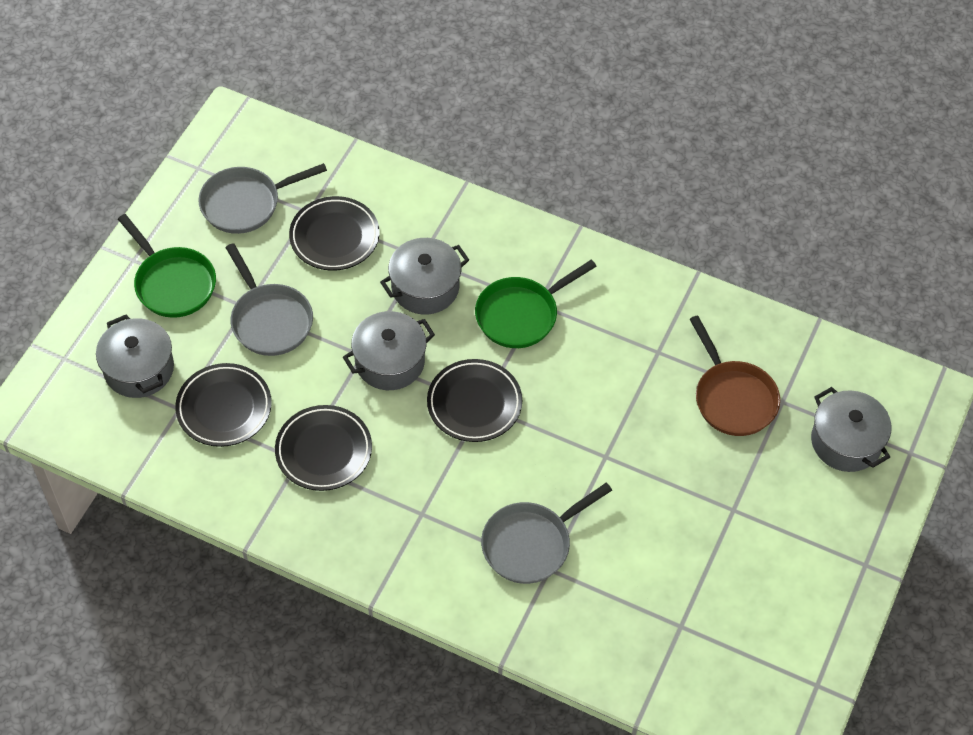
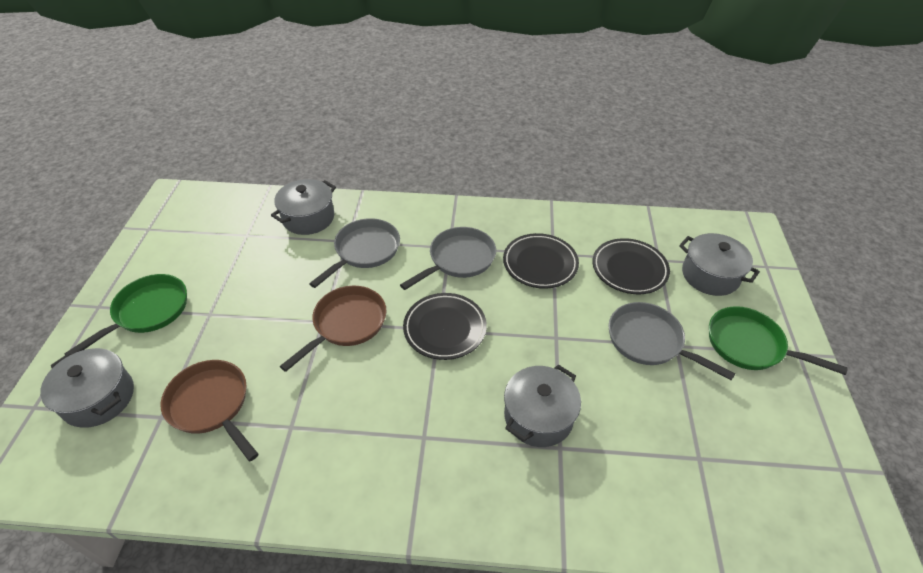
camera: 160 degrees right, 10 degrees down
(245, 203) = (762, 445): grey pan -> grey pan (459, 259)
(334, 237) = (654, 439): black plate -> none
(390, 362) = (530, 339): grey pot -> grey pot (308, 218)
(521, 314) = (436, 420): green pan -> green pan (148, 311)
(579, 444) = (347, 324): none -> brown pan

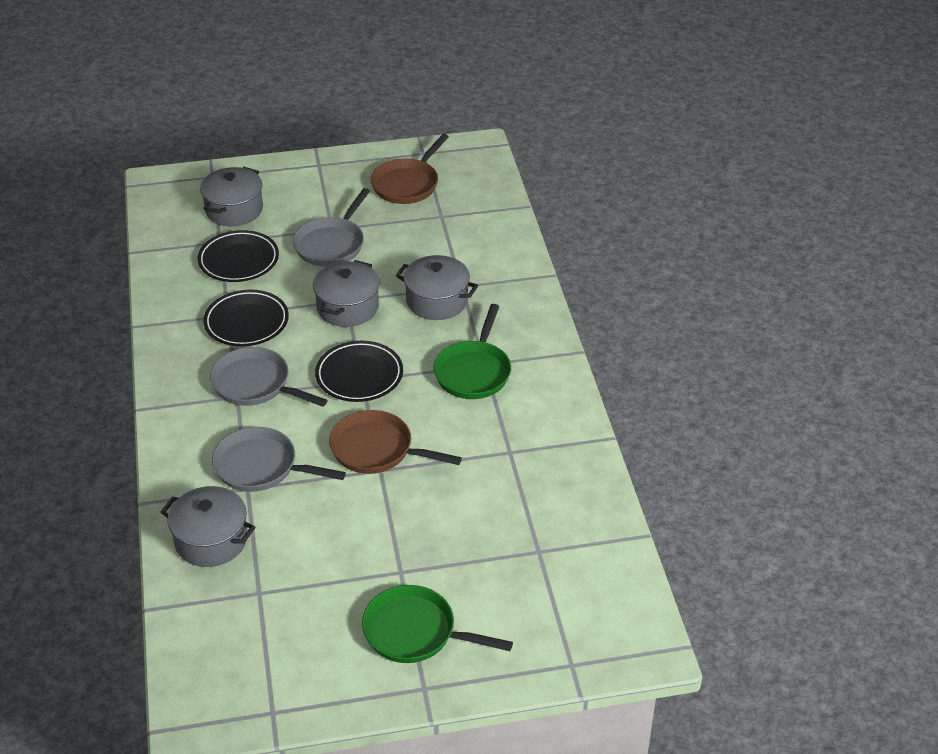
camera: 105 degrees left, 5 degrees down
(99, 398) = (539, 613): grey pot -> grey pot (347, 307)
(211, 405) = (510, 518): brown pan -> brown pan (407, 184)
(749, 345) = (317, 189): green pan -> green pan (474, 372)

